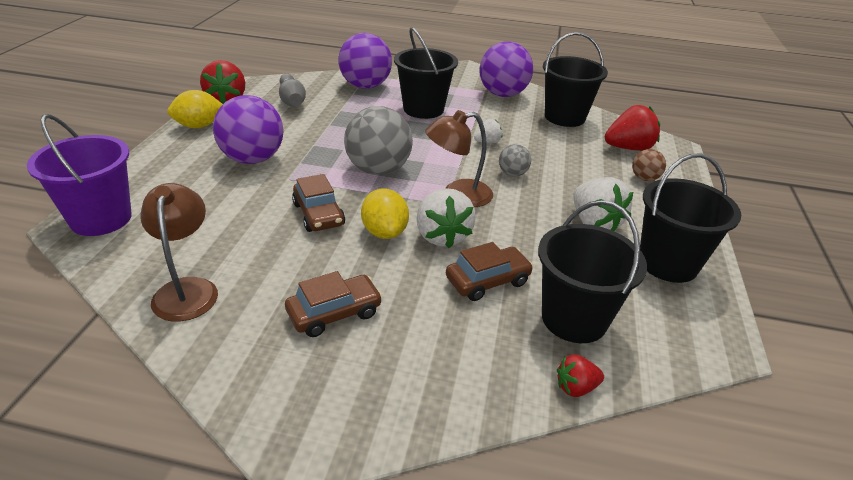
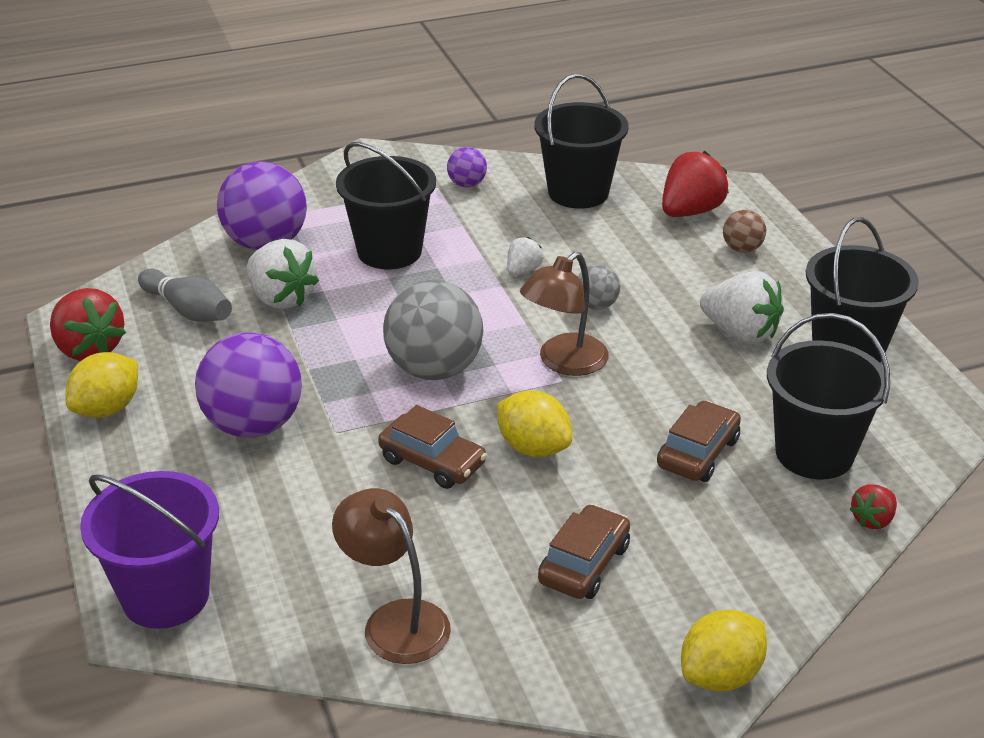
camera: 30 degrees left, 0 degrees up
(336, 441) = (720, 675): none -> yellow lemon
(442, 236) = (600, 423): white strawberry -> white strawberry (281, 298)
(502, 94) = (467, 184): purple ball -> purple ball, size x0.49

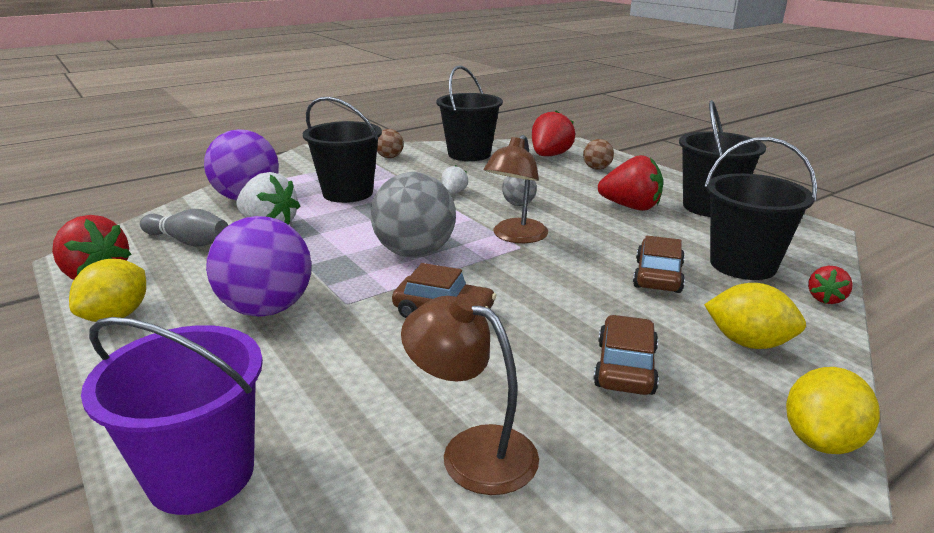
camera: 15 degrees left, 10 degrees down
(467, 184) = (389, 157): purple ball -> brown ball
(533, 448) = (525, 291): yellow lemon -> yellow lemon (748, 342)
(740, 333) = (630, 207): white strawberry -> red strawberry

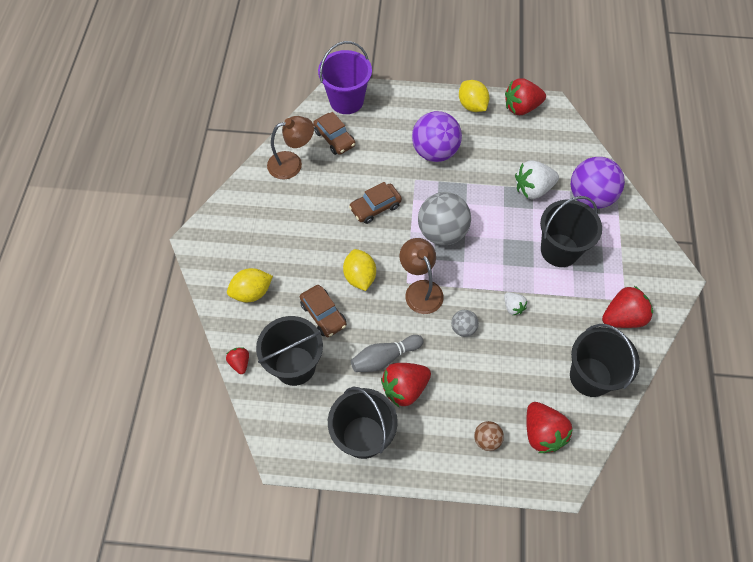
camera: 130 degrees right, 35 degrees up
(188, 241) = (538, 150): grey bowling pin -> grey bowling pin (384, 358)
(389, 157) = (622, 317): brown ball -> red strawberry
(625, 367) = (283, 236): brown car -> brown car (334, 138)
(821, 440) = (200, 254): yellow lemon -> yellow lemon (360, 277)

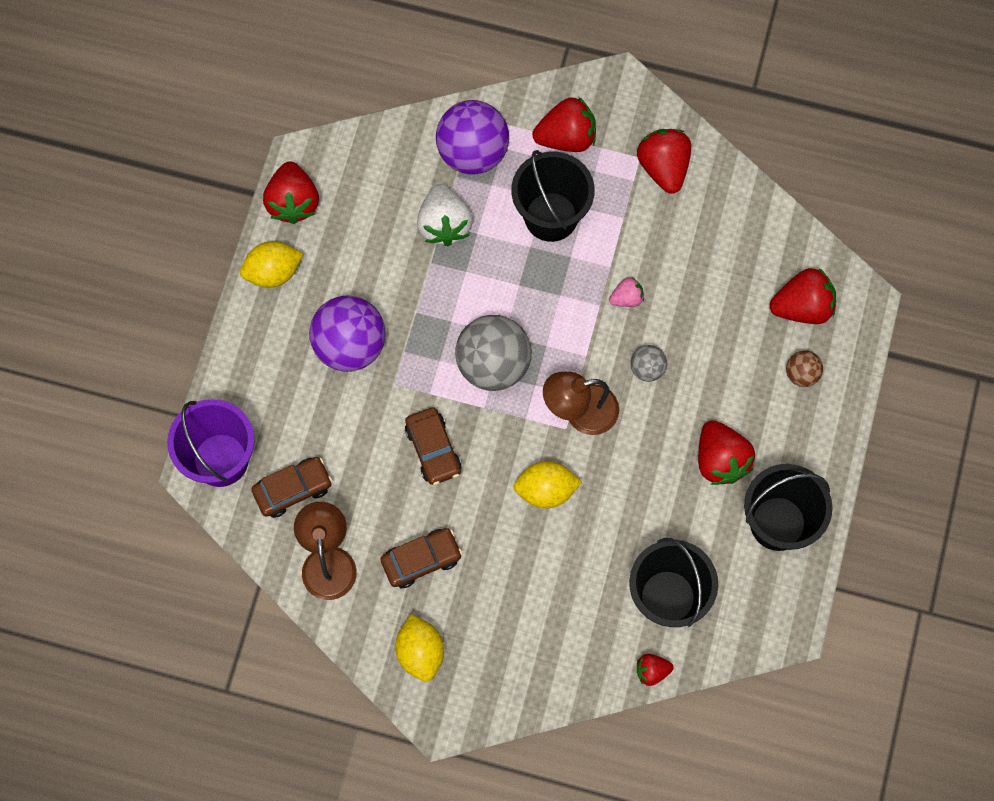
camera: 80 degrees left, 10 degrees up
(252, 292) = (545, 645): yellow lemon -> yellow lemon (420, 652)
(323, 314) = (596, 549): brown car -> brown car (421, 560)
(384, 358) = (674, 478): grey bowling pin -> none
(513, 307) = (626, 298): white strawberry -> pink strawberry
(590, 377) = (738, 230): black bucket -> none
(622, 251) = (566, 137): none -> red strawberry

